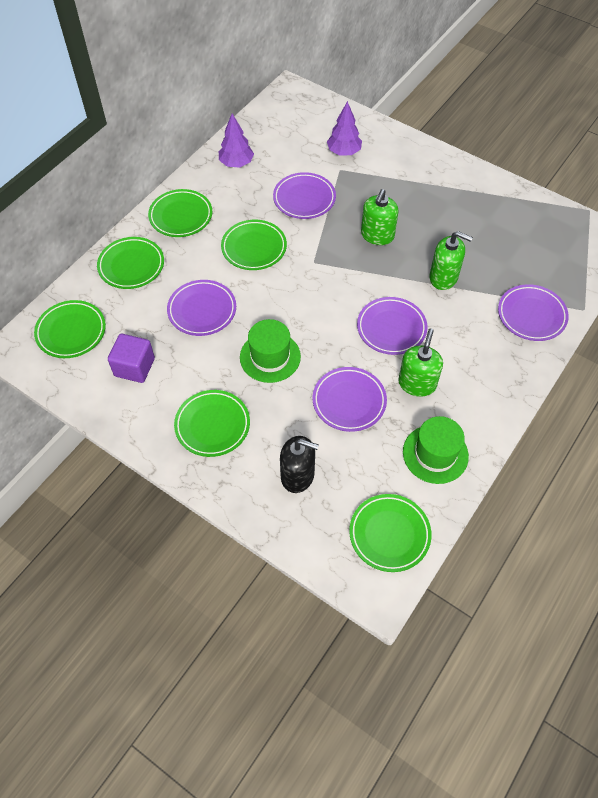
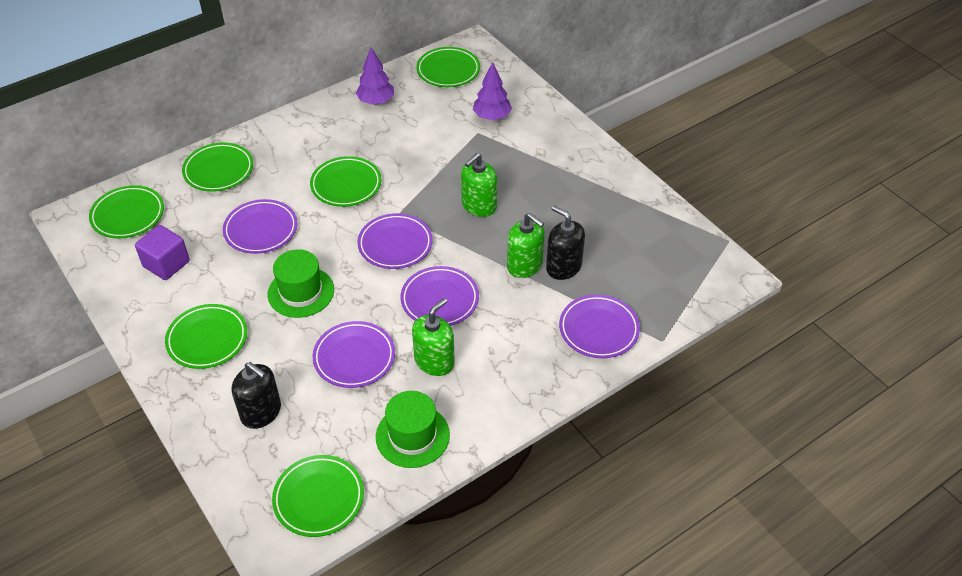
camera: 20 degrees right, 10 degrees down
(181, 216) = (292, 137): green plate -> green plate (448, 71)
(304, 199) = (424, 151): purple plate -> purple plate (395, 244)
(475, 269) = (563, 267): none -> black soap dispenser

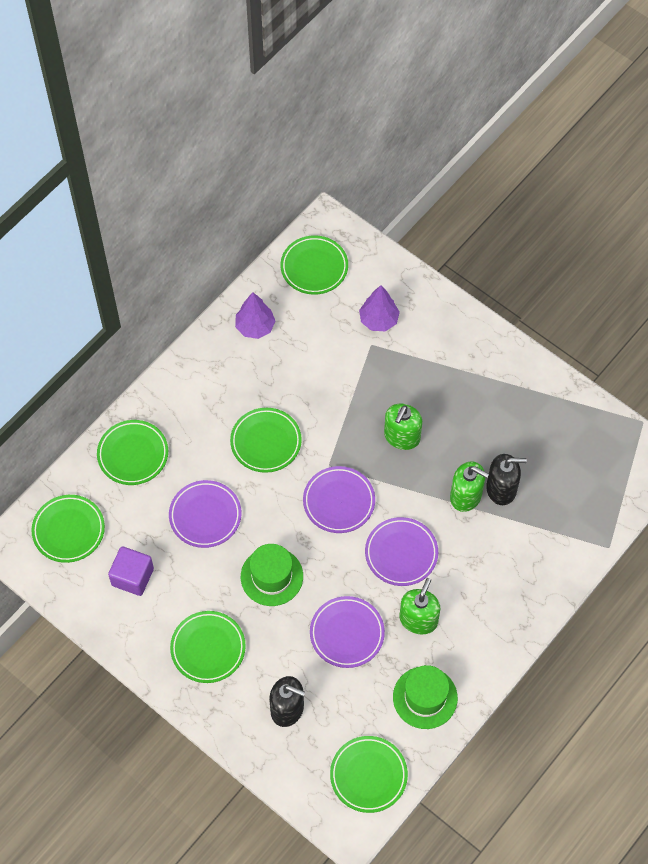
camera: 15 degrees left, 15 degrees up
(563, 267) = (501, 489): black soap dispenser -> black soap dispenser turned 150 degrees clockwise
(598, 329) = (551, 550): purple plate -> none

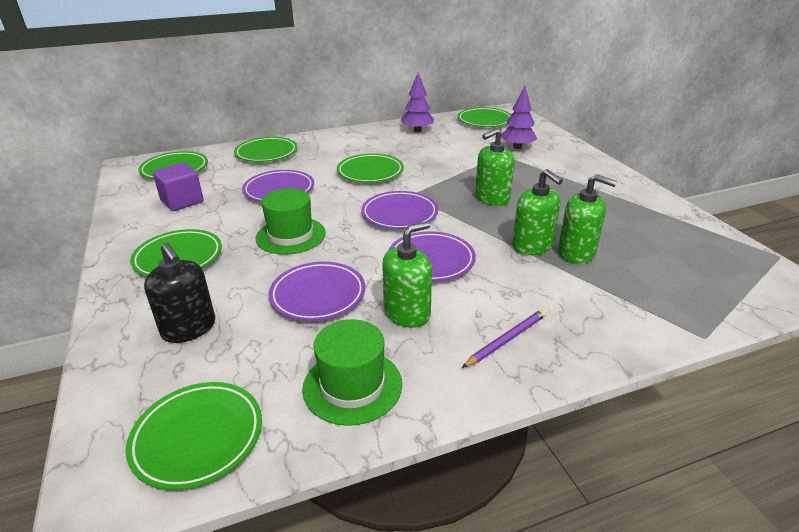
camera: 30 degrees right, 30 degrees down
(493, 612) = (506, 340): none -> purple pencil
(501, 489) = (576, 253): black soap dispenser -> green soap dispenser

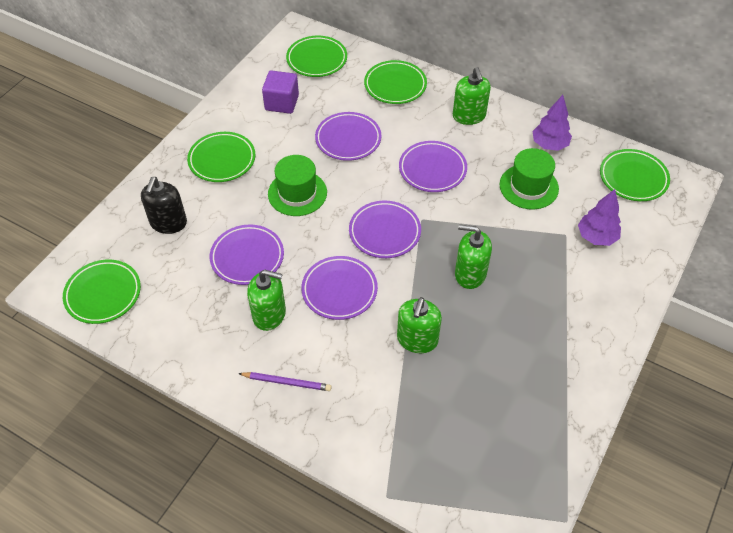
camera: 50 degrees right, 20 degrees up
(352, 386) = (185, 331): green hat -> green hat (529, 187)
(370, 172) = (432, 169): green plate -> purple plate
(576, 253) = (434, 373): green soap dispenser -> green soap dispenser (469, 116)

